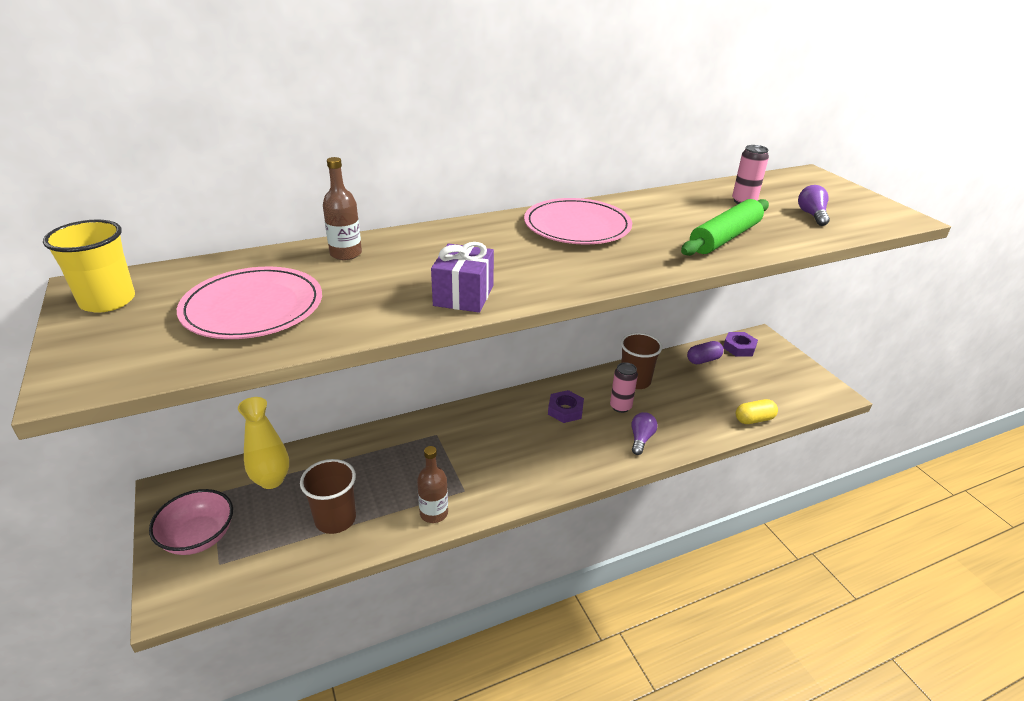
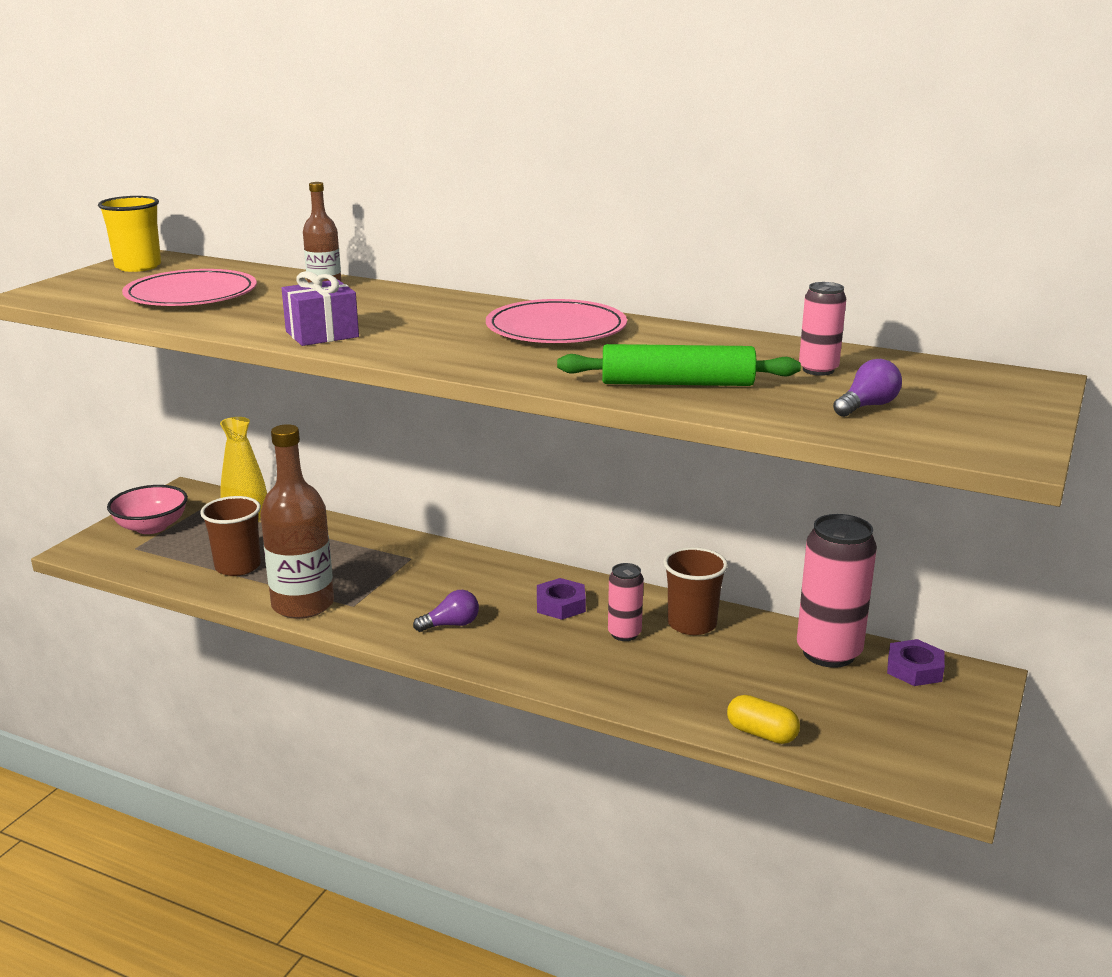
camera: 50 degrees right, 10 degrees down
(434, 513) = (303, 605): brown bottle -> brown bottle, size x1.83
(641, 439) = (586, 668): purple light bulb -> purple light bulb (451, 625)
(703, 360) = (828, 653): purple capsule -> pink can

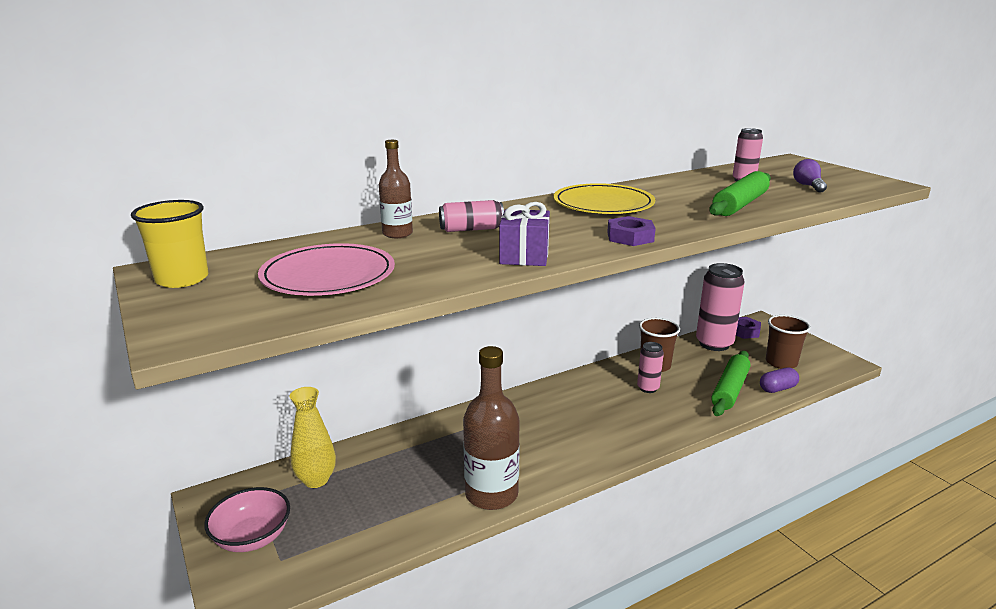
camera: 55 degrees left, 0 degrees up
(238, 566) = (392, 508): brown cup -> brown cup (781, 362)
(376, 304) = (471, 229): none -> pink can
(451, 625) = (583, 441): purple light bulb -> none
(556, 329) = (603, 204): pink plate -> yellow plate
(560, 605) = (595, 395): purple nut -> purple nut (630, 237)
(703, 695) = (730, 390): none -> green rolling pin
(761, 733) = (777, 388): yellow capsule -> purple capsule

